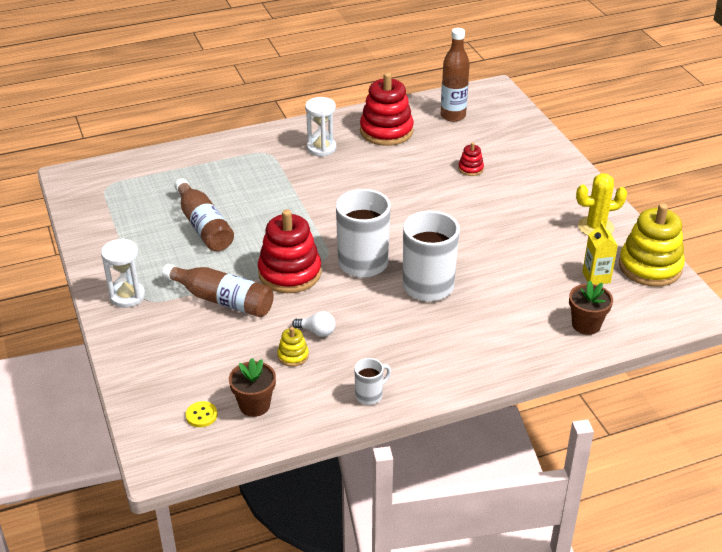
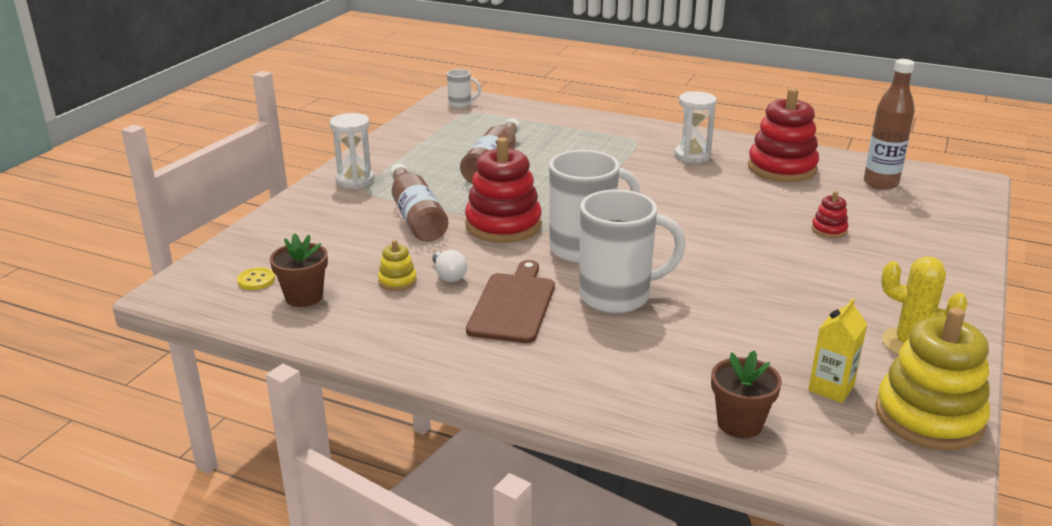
camera: 45 degrees right, 10 degrees down
(370, 395) = (404, 346): white mug -> white mug (461, 104)
(385, 327) = (513, 305): none -> brown cutting board

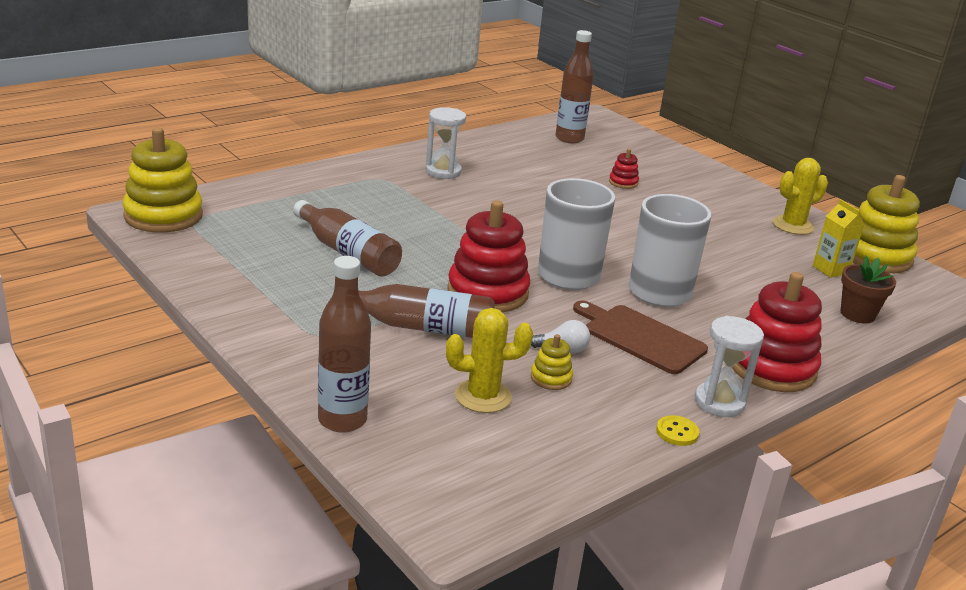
camera: 65 degrees left, 0 degrees up
(256, 280) = (476, 459): yellow button -> yellow button (677, 432)
(265, 225) = (342, 420): none -> brown bottle
(304, 297) = (539, 439): brown flower pot -> none
(342, 262) = (483, 396): none -> yellow cactus
(355, 180) = (290, 334): white hourglass -> white hourglass (719, 402)
(461, 104) = (163, 216): white mug -> yellow stacking toy
(782, 168) = (506, 154): red stacking toy -> red stacking toy (772, 367)

